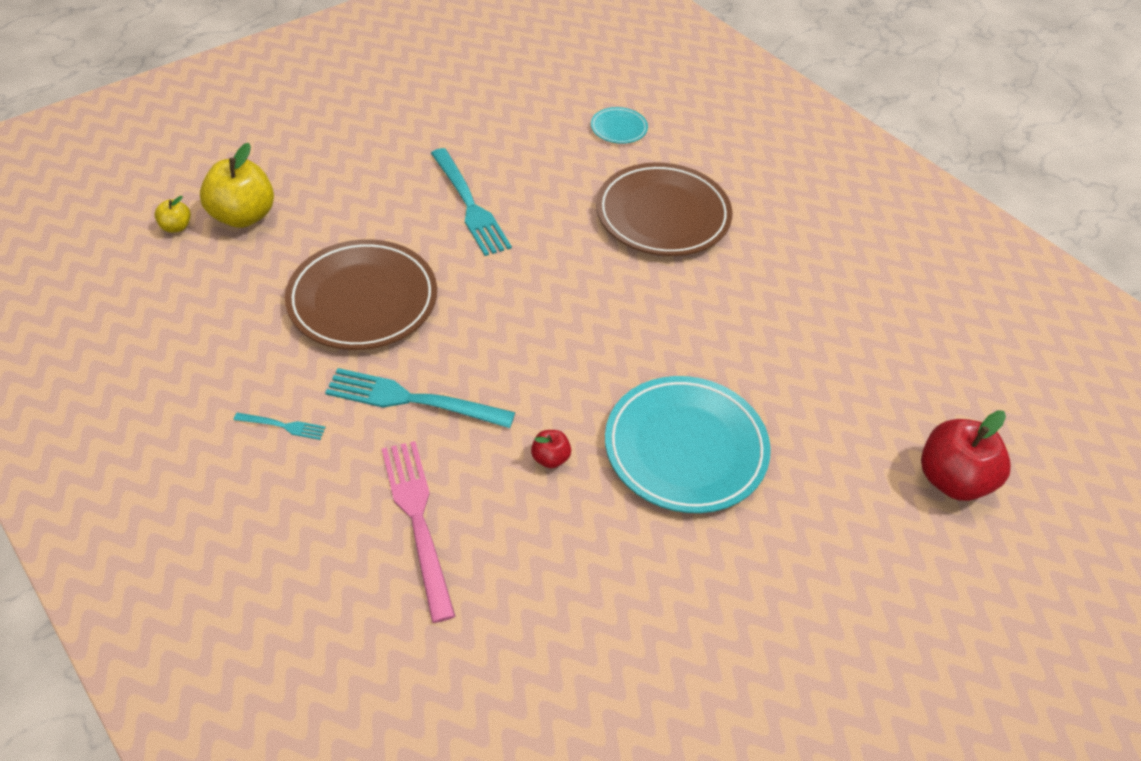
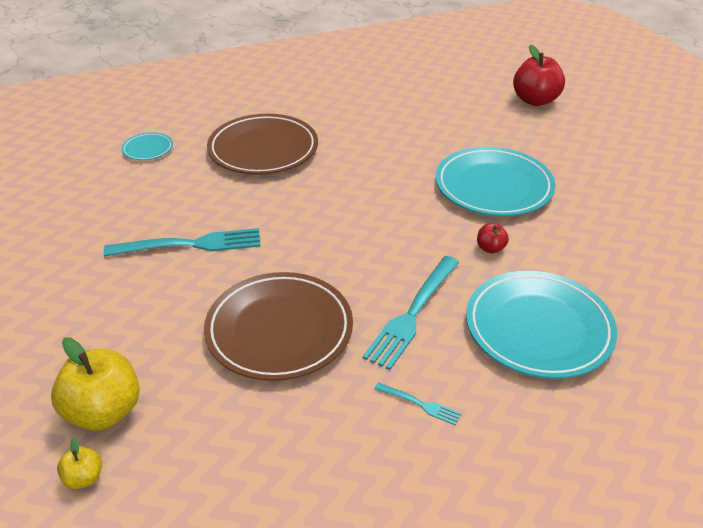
camera: 70 degrees left, 10 degrees down
(283, 426) = (420, 404): turquoise fork -> turquoise fork turned 90 degrees clockwise
(417, 519) = (538, 328): pink fork -> turquoise plate

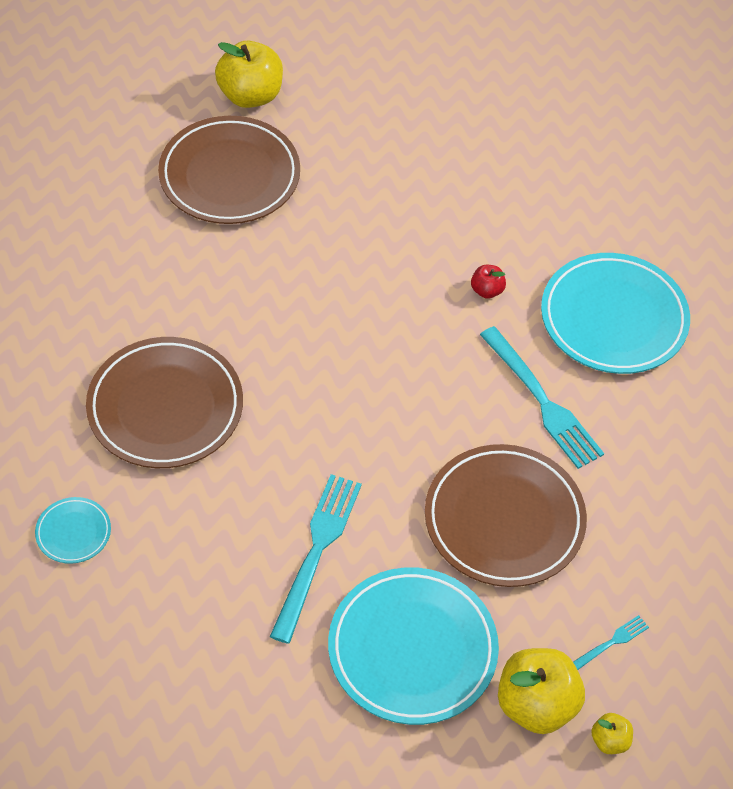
camera: 65 degrees left, 15 degrees up
(420, 404) = (654, 452): turquoise fork -> turquoise fork (611, 642)
(463, 114) = (229, 175): none -> brown plate
(493, 187) = (390, 230): turquoise plate -> turquoise plate (412, 649)
(535, 100) = (250, 95): red apple -> yellow apple

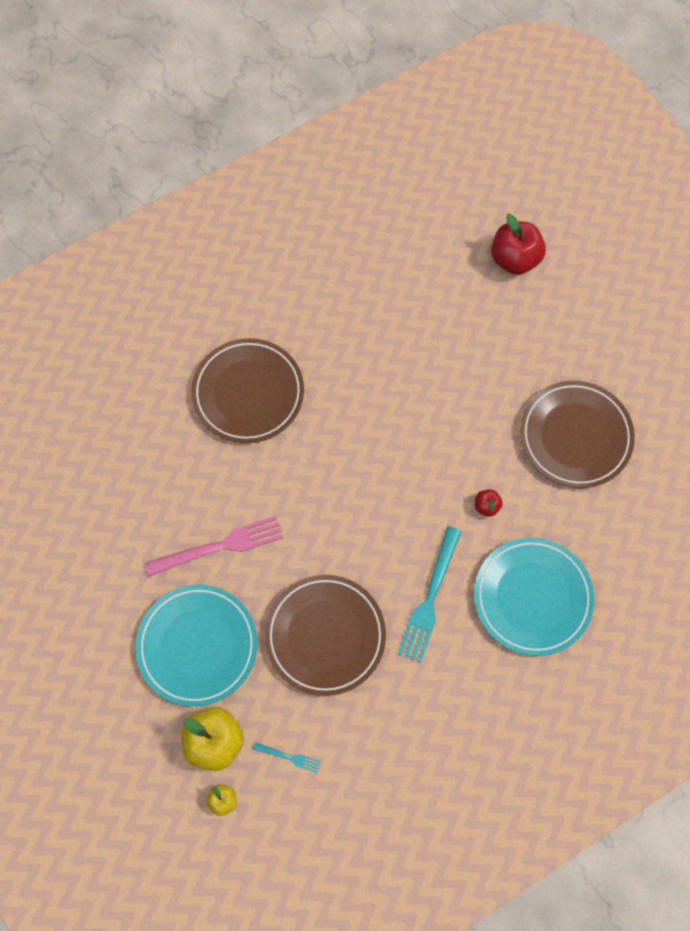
camera: 55 degrees right, 15 degrees up
(73, 532) = (131, 411): turquoise plate -> none
(229, 175) = (442, 296): brown plate -> brown plate (575, 436)
(250, 95) = (514, 259): yellow apple -> red apple
(317, 549) = (221, 546): turquoise fork -> pink fork

